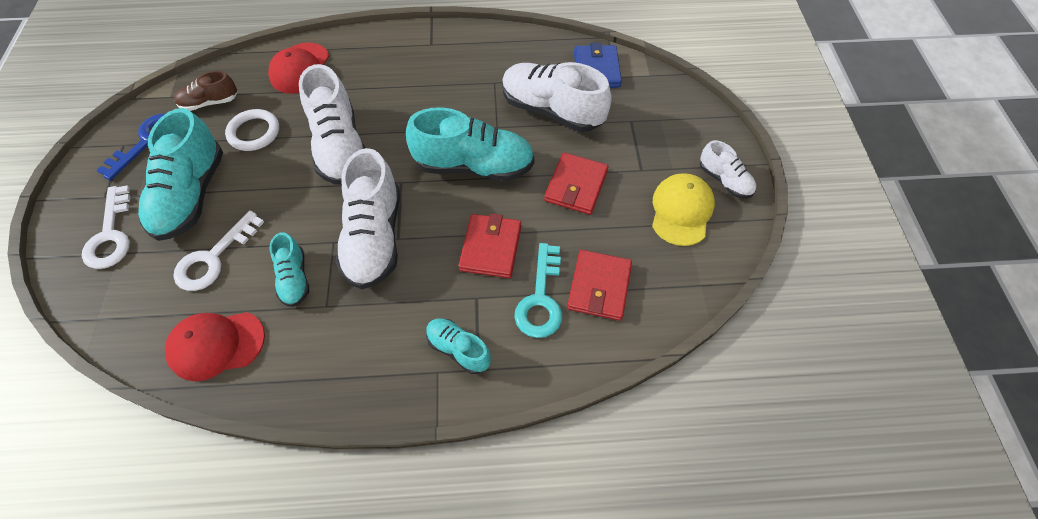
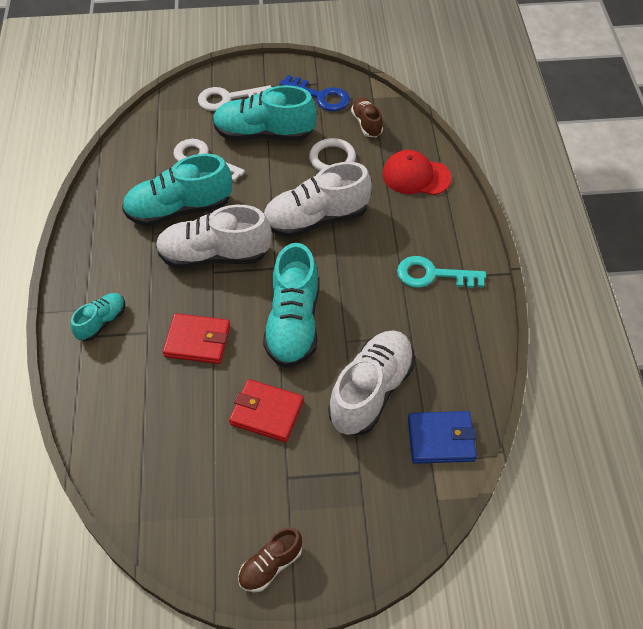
camera: 90 degrees right, 5 degrees down
(216, 345) = (128, 175): red cap -> none
(294, 278) = (179, 209): turquoise shoe -> turquoise shoe, size x1.90
(541, 299) = (140, 381): turquoise key -> turquoise key (433, 275)
(599, 287) = (147, 429): red wallet -> none
(681, 211) = (230, 513): yellow cap -> none
(724, 180) = (270, 566): white shoe -> brown shoe

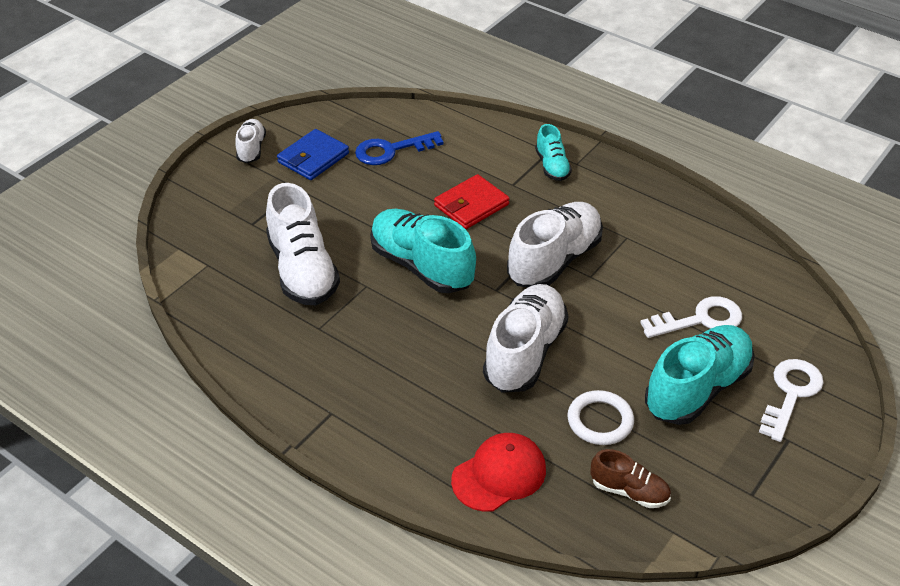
camera: 130 degrees right, 10 degrees down
(179, 209) = (640, 268): turquoise shoe -> none
(266, 412) = (360, 206): red wallet -> none
(270, 566) = (251, 149): brown shoe -> white shoe
(320, 96) = (722, 481): blue key -> blue key (391, 150)
(433, 275) = (360, 390): turquoise key -> none
(441, 439) = (214, 281): blue wallet -> blue wallet (313, 158)

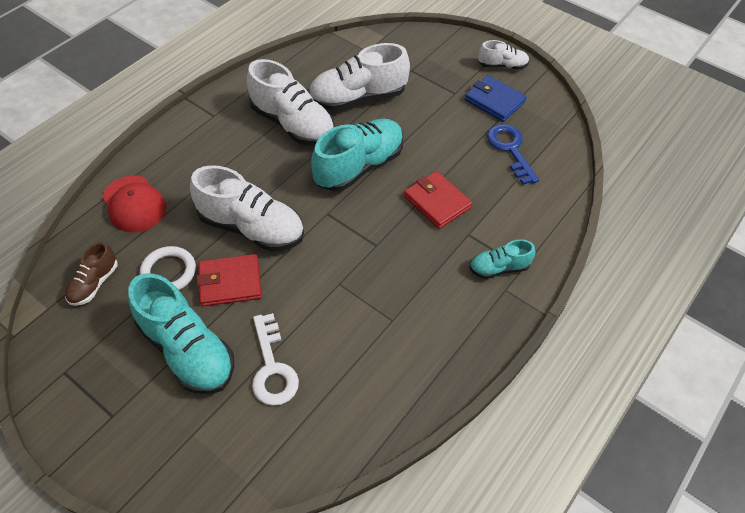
camera: 90 degrees right, 10 degrees up
(554, 260) = (361, 258): white shoe -> white shoe (292, 124)
(605, 363) = (230, 282): none -> red wallet
(791, 394) = (164, 431): white key -> none

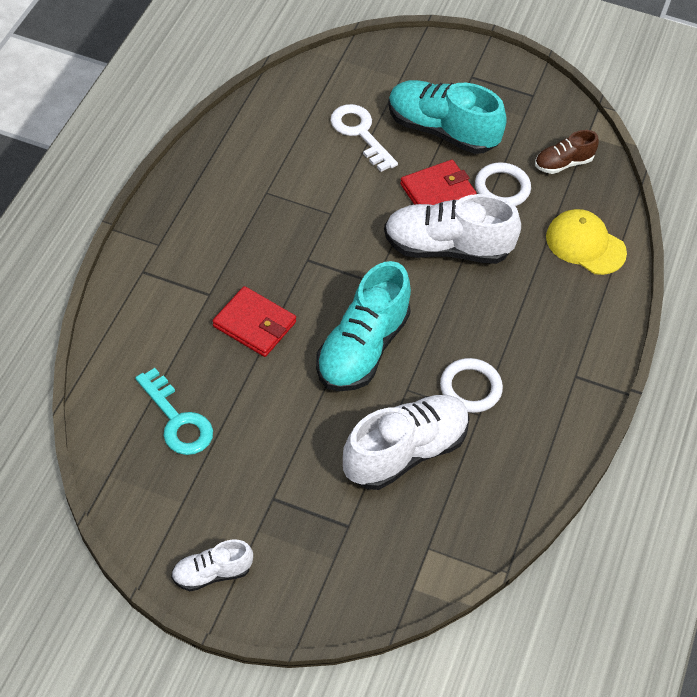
camera: 160 degrees right, 0 degrees up
(94, 283) = (563, 163): brown shoe -> brown shoe turned 120 degrees counterclockwise
(134, 204) = (585, 244): red cap -> yellow cap
(292, 124) = (470, 388): white shoe -> white ring
(494, 101) = (212, 498): blue wallet -> none
(499, 268) = (169, 265): turquoise shoe -> none
(510, 149) = (177, 420): blue key -> turquoise key

